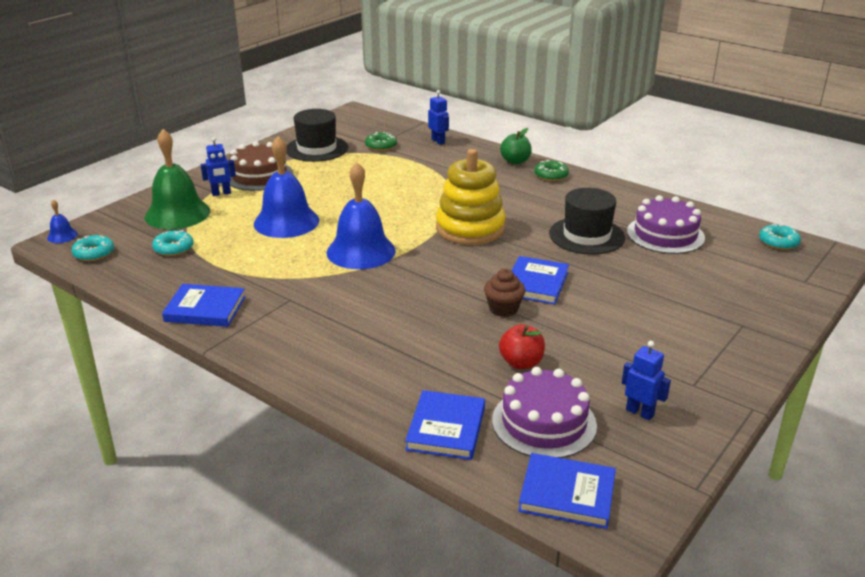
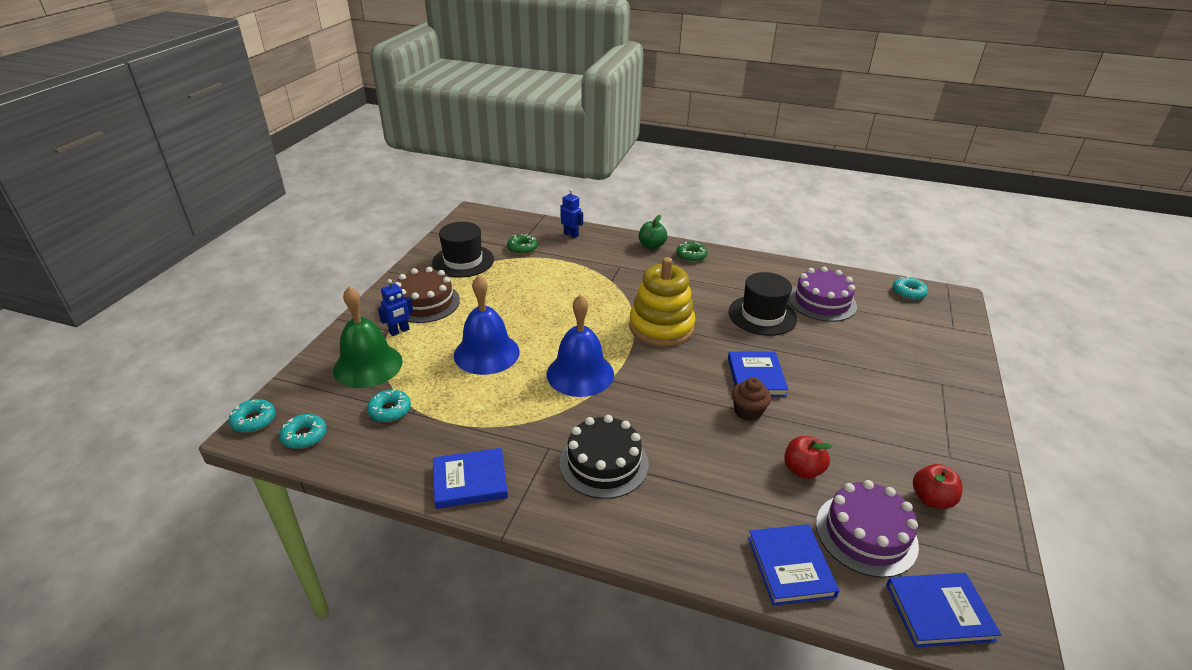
camera: 20 degrees left, 5 degrees up
(62, 236) = (254, 420): blue bell -> turquoise donut
(331, 320) = (603, 463): none -> black cake
(640, 412) = (931, 499): blue robot -> red apple

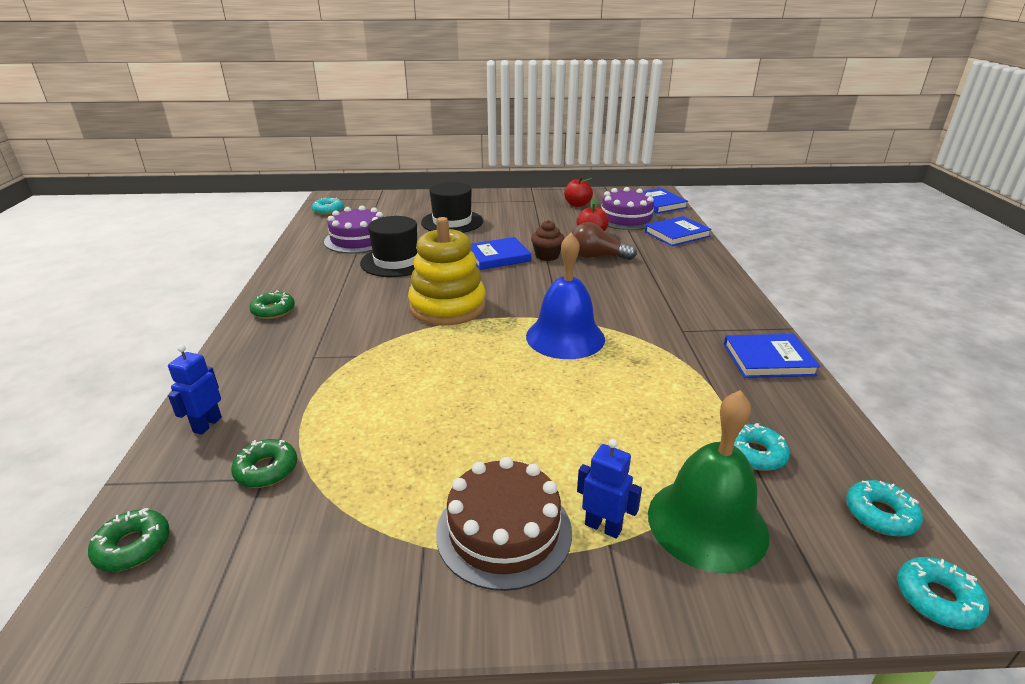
camera: 110 degrees left, 5 degrees down
(463, 261) = (333, 538): black hat -> black hat (452, 222)
(470, 481) = (768, 359): blue book -> blue book turned 60 degrees counterclockwise
(486, 353) = (583, 412): blue bell -> none
(499, 221) = (133, 546): none -> green donut
(603, 463) = (669, 302): black cake -> none
(651, 246) = (246, 342): green apple -> none
(733, 450) = (597, 257): none -> brown light bulb

